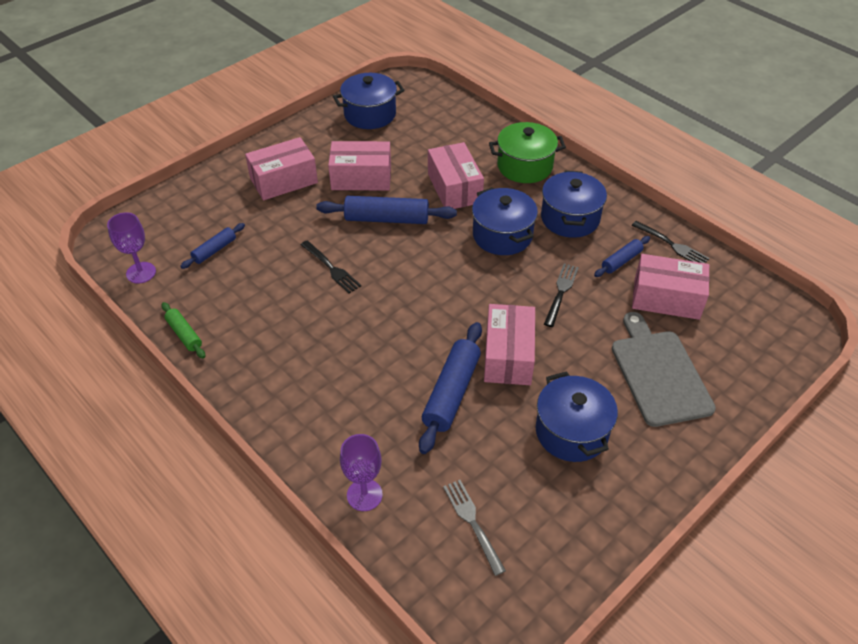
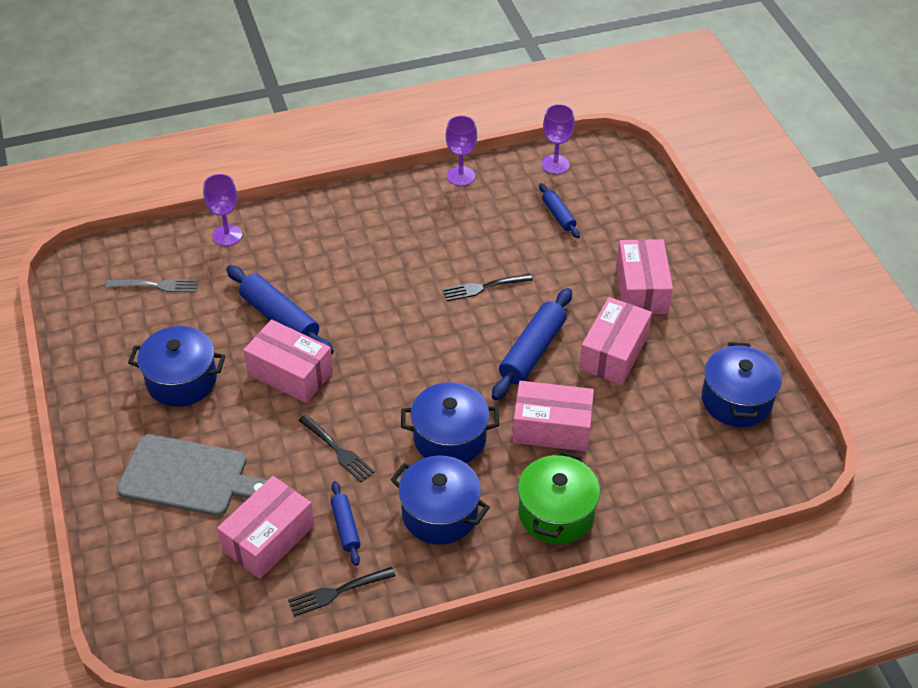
camera: 115 degrees right, 0 degrees up
(184, 334) = (461, 176): green rolling pin -> purple goblet

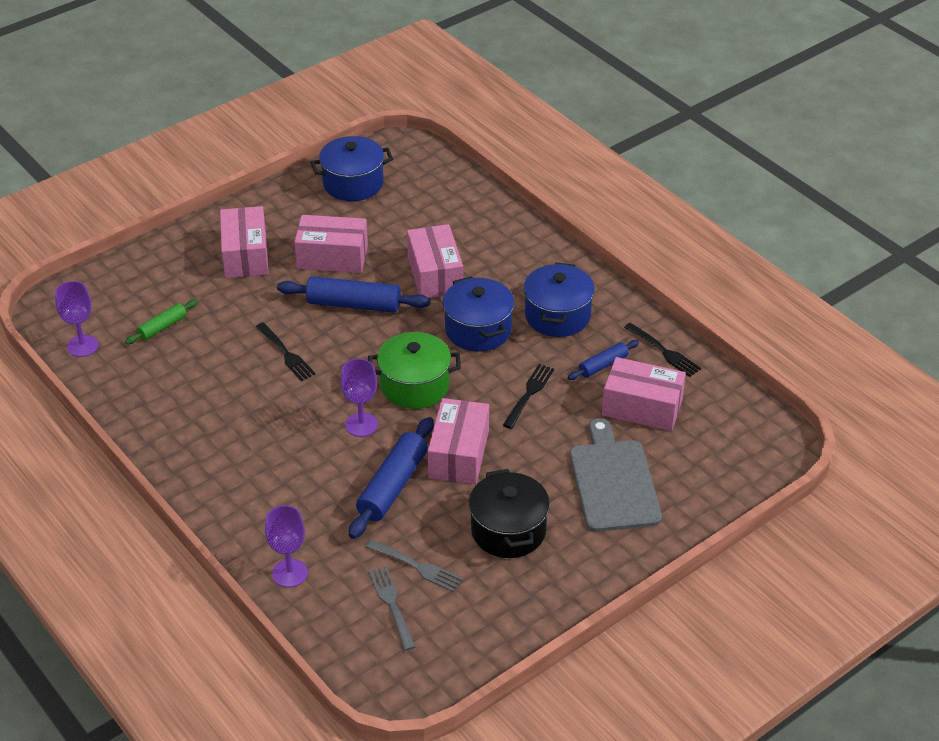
camera: 110 degrees left, 5 degrees down
(182, 380) = (508, 530): blue pot -> black pot
(183, 310) = (416, 566): none -> grey fork
(461, 176) = (124, 411): purple goblet -> purple goblet (361, 425)
(556, 513) = (519, 254): green pot -> green pot (414, 386)
(558, 215) = (162, 327): blue rolling pin -> green rolling pin
(641, 289) = (245, 255): pink box -> pink box turned 75 degrees counterclockwise

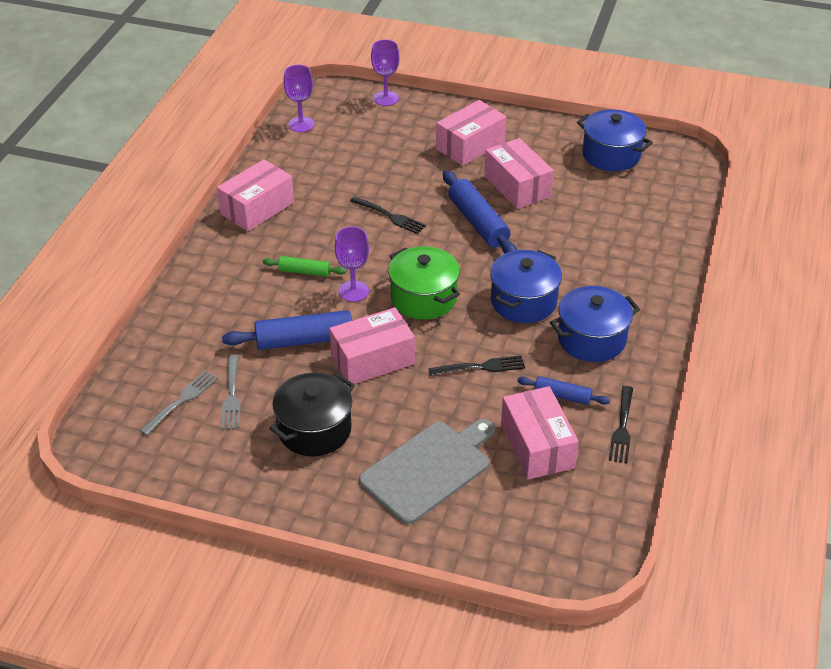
camera: 55 degrees right, 0 degrees up
(162, 327) = (355, 147): green rolling pin -> green rolling pin (304, 272)
(285, 353) = (389, 216): black fork -> black fork turned 75 degrees counterclockwise
(290, 573) = (170, 331): purple goblet -> purple goblet (386, 98)
(435, 274) = (560, 247): pink box -> pink box (257, 208)

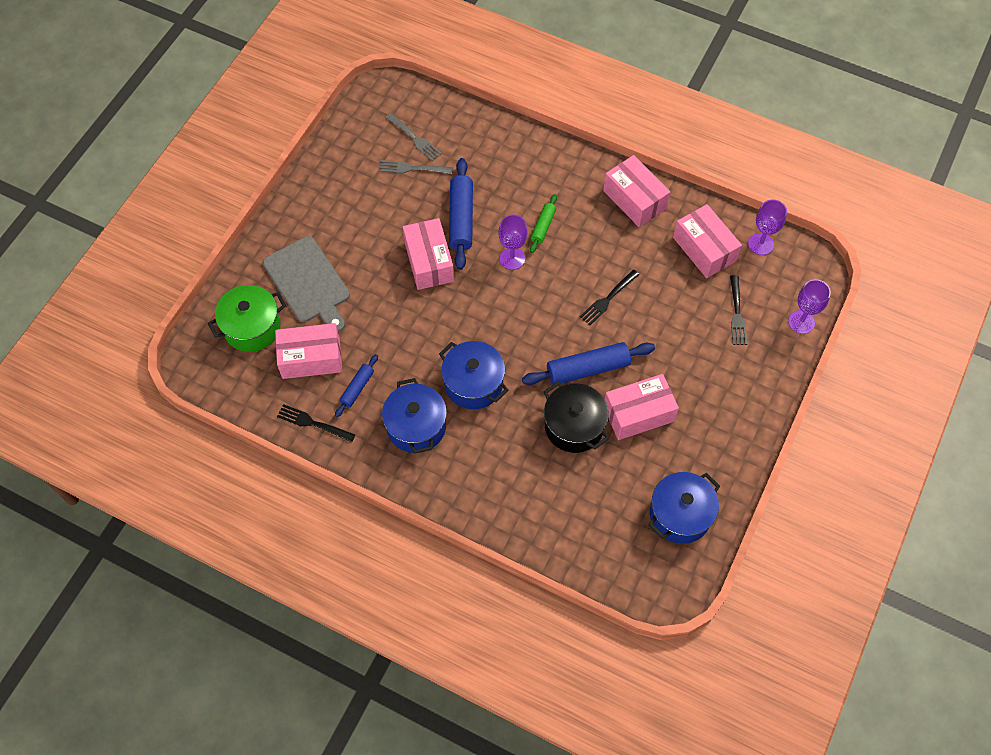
camera: 100 degrees right, 20 degrees up
(314, 430) = (365, 216): black pot -> black pot (574, 426)
(423, 298) = (493, 308): green pot -> green pot (252, 327)
(470, 145) = (710, 385): pink box -> pink box (704, 249)
(480, 367) = (403, 335): black fork -> black fork (737, 313)

